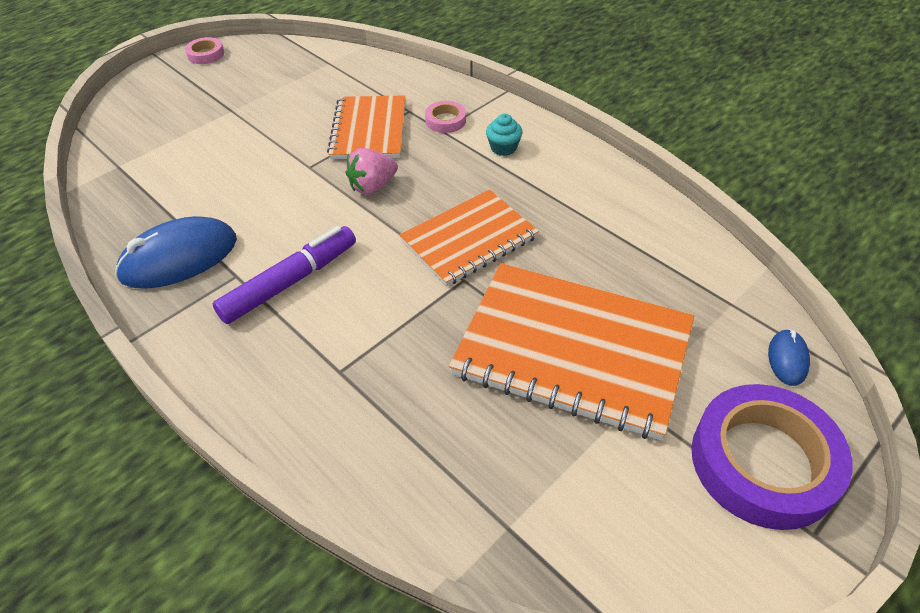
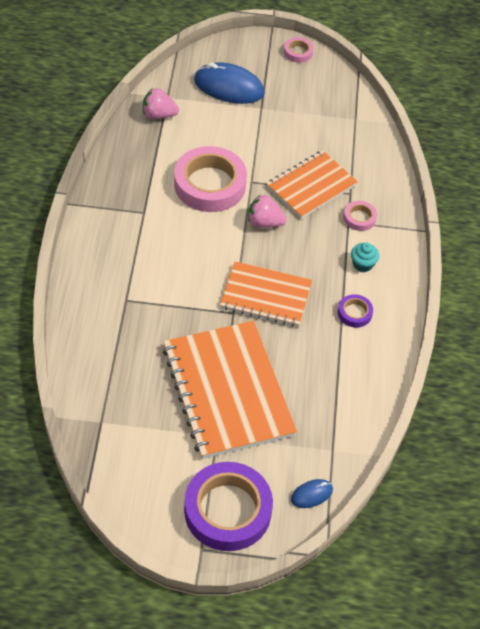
camera: 45 degrees right, 5 degrees up
(129, 185) = (159, 115): none -> pink strawberry
(179, 258) = (132, 179): blue mouse -> blue mouse (229, 87)
(272, 199) = (210, 184): none -> pink tape
(289, 282) = (160, 238): purple marker -> none
(559, 186) = (354, 313): none -> purple tape

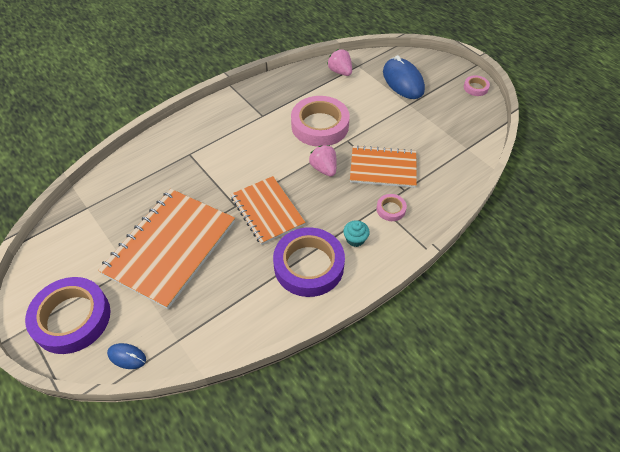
camera: 50 degrees right, 0 degrees up
(354, 313) = (309, 265): purple tape -> purple tape, size x2.23

